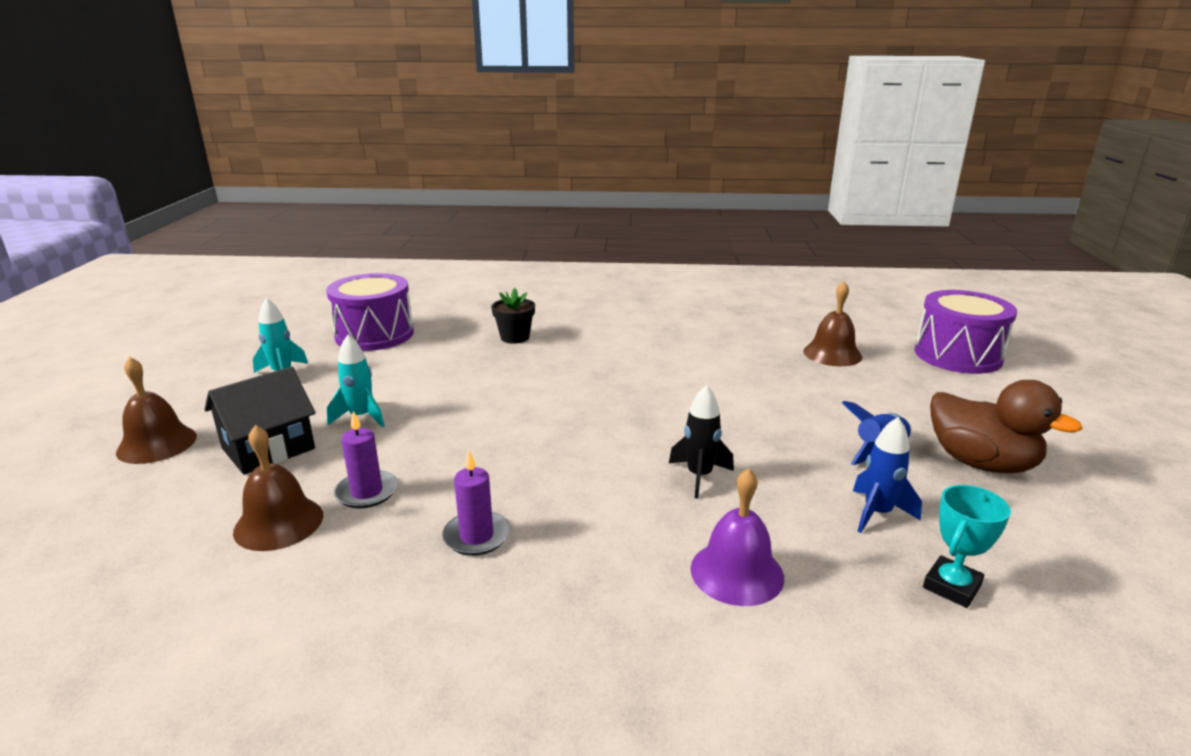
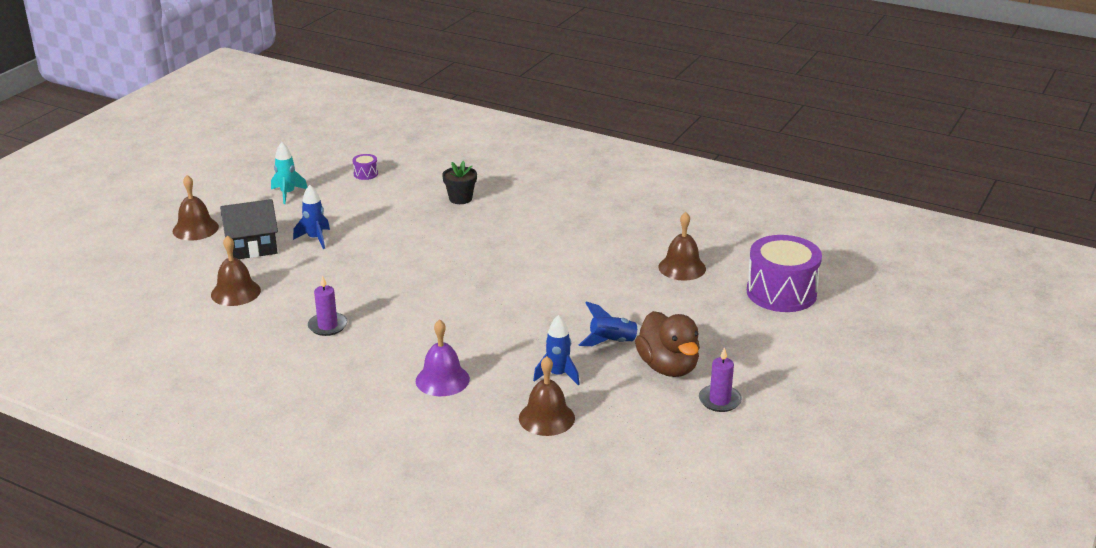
camera: 25 degrees right, 5 degrees up
(361, 417) = (315, 239): turquoise rocket -> blue rocket
(367, 492) = (289, 287): purple candle -> purple candle (719, 400)
(374, 334) = (365, 174): purple drum -> purple drum, size x0.41
(699, 476) = (479, 327): black rocket -> none
(951, 586) = (546, 418): turquoise trophy -> brown bell

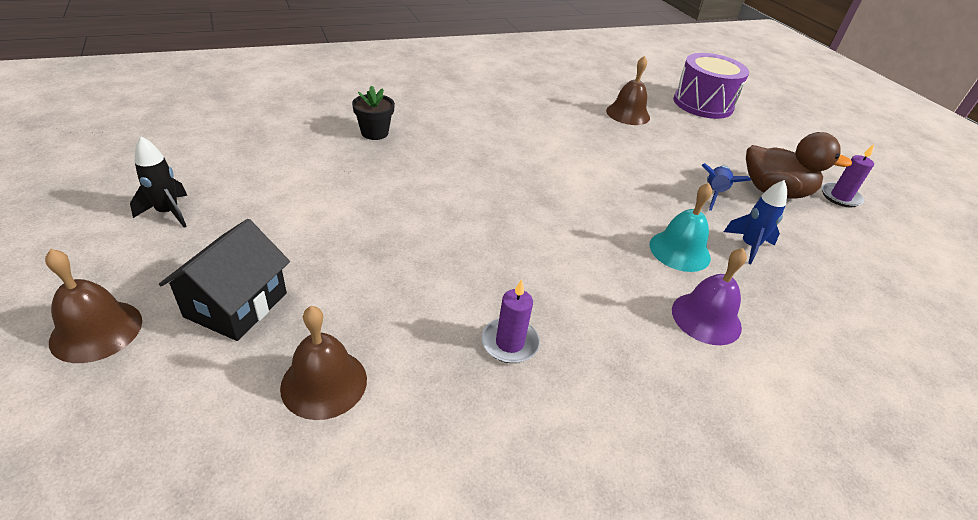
camera: 55 degrees left, 10 degrees up
(288, 194) = (168, 212): turquoise rocket -> black rocket
(315, 239) = (302, 247): blue rocket -> none
(365, 174) = (231, 149): purple drum -> none
(505, 350) = (679, 251): none -> turquoise bell
(546, 418) = (823, 291): brown bell -> none

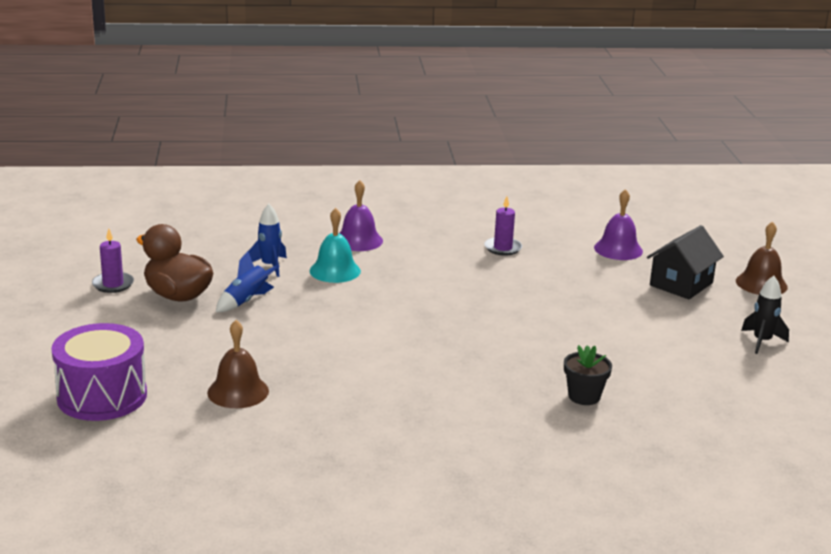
camera: 160 degrees left, 15 degrees down
(324, 383) = (618, 249): brown bell -> purple bell

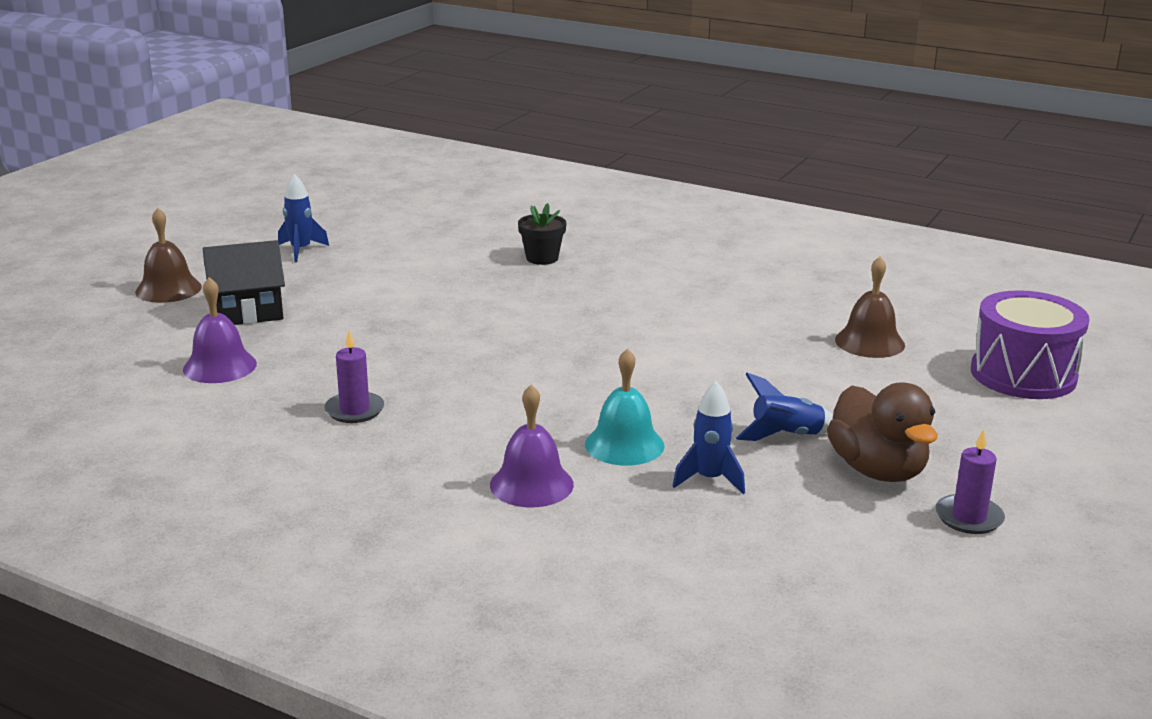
camera: 145 degrees left, 0 degrees up
(762, 342) = (301, 250): black rocket -> blue rocket

